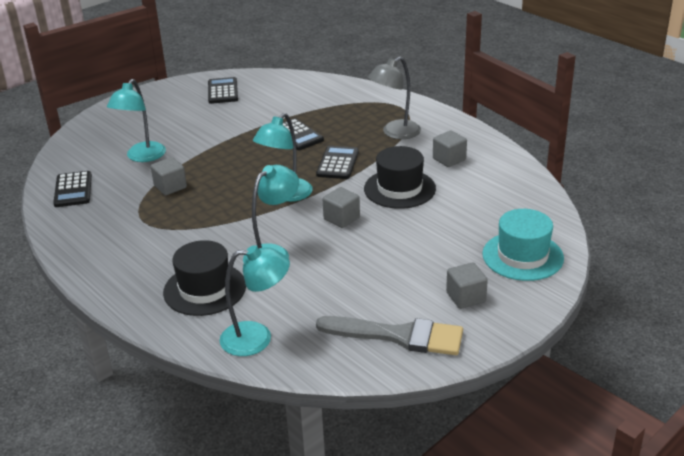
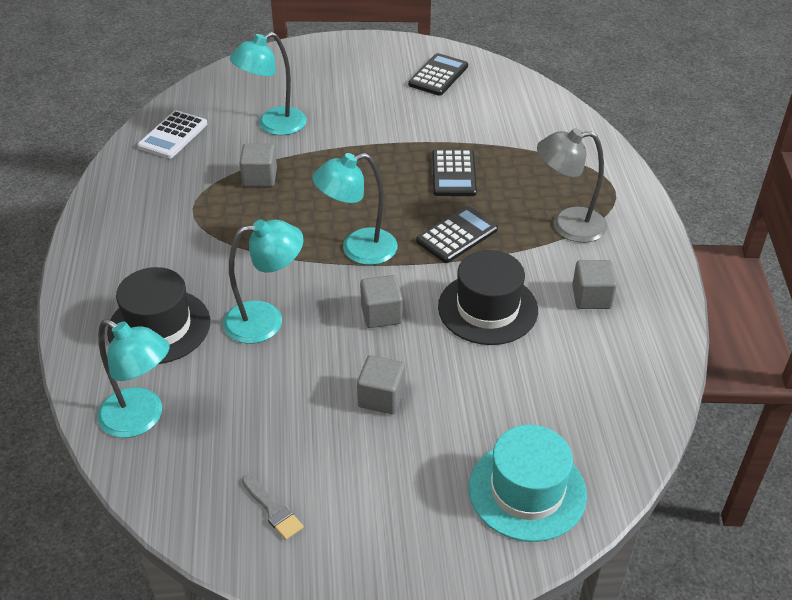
camera: 35 degrees right, 10 degrees up
(73, 190) = (173, 135): black calculator -> white calculator
(399, 336) = (273, 510): grey brush -> grey brush, size x0.44
(465, 297) = (398, 506): grey cube -> grey cube (381, 397)

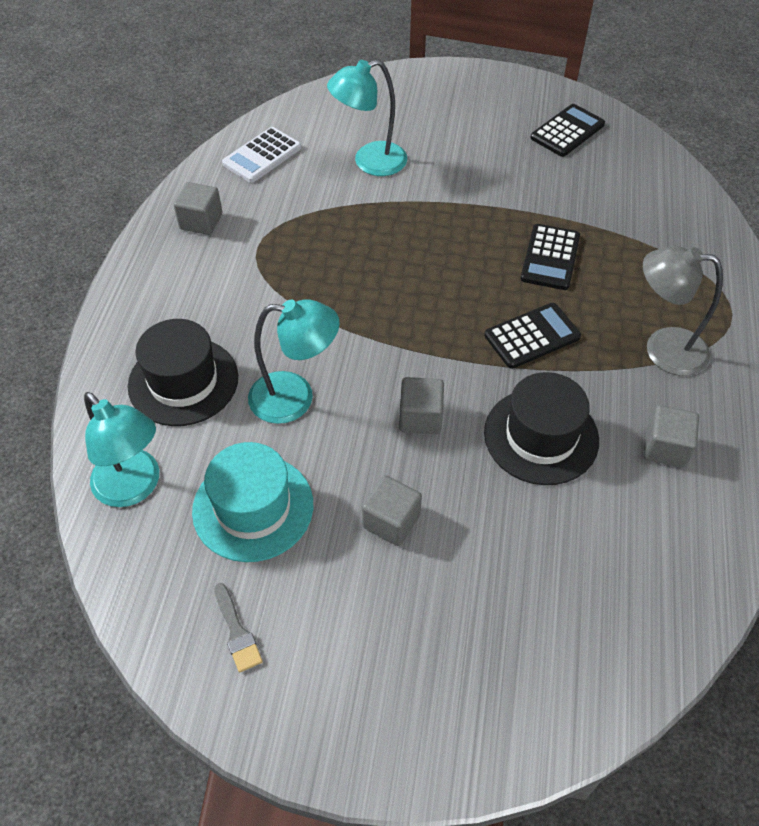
camera: 15 degrees right, 10 degrees up
(260, 178) = (337, 223): grey cube -> grey cube (201, 221)
(358, 250) = (417, 332): turquoise lamp -> none
(527, 491) = (520, 680): turquoise hat -> turquoise hat (253, 507)

